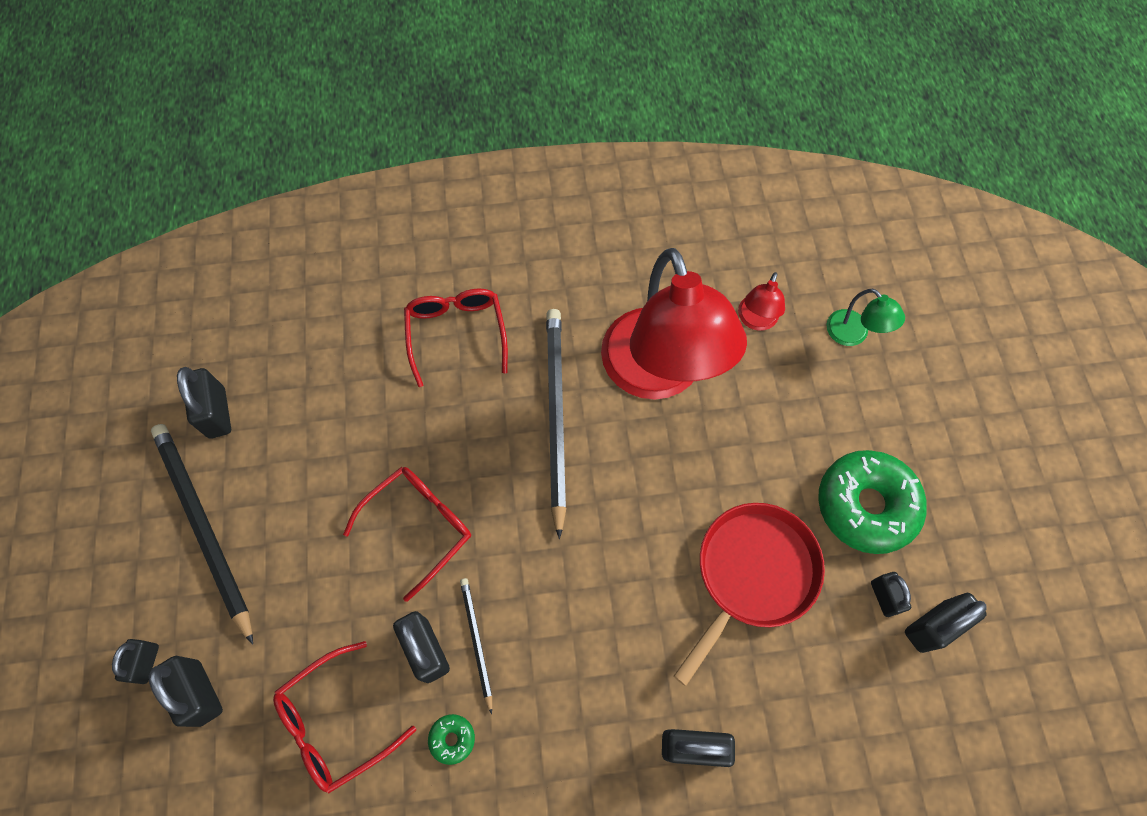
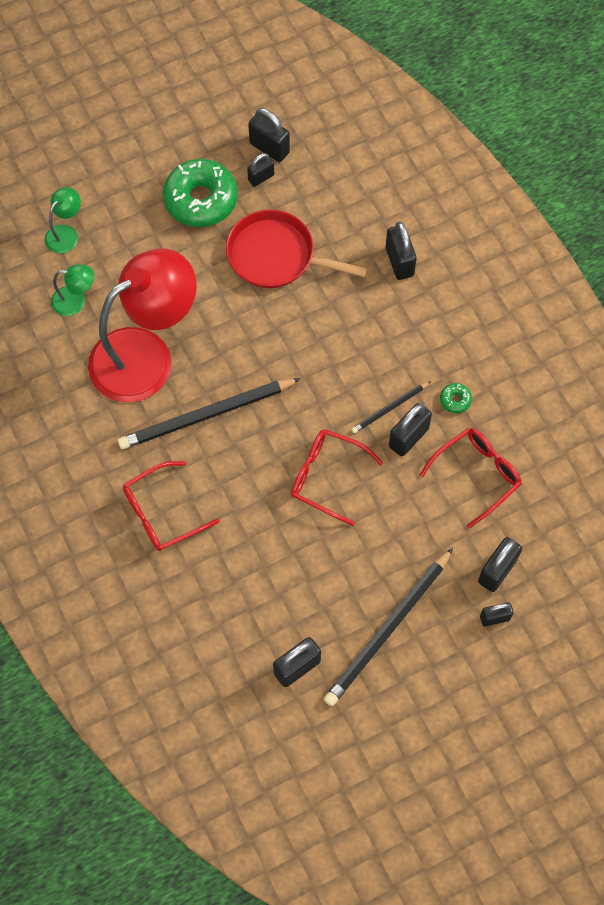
camera: 110 degrees left, 0 degrees up
(335, 723) = (477, 475): red glasses -> red glasses turned 75 degrees counterclockwise
(755, 320) = (75, 301): red lamp -> green lamp

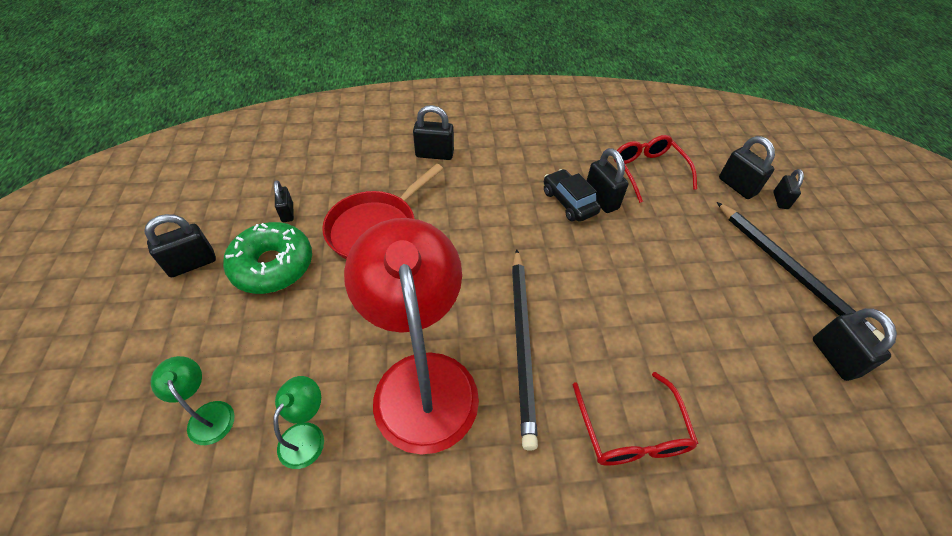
camera: 70 degrees left, 15 degrees down
(269, 148) = (263, 197): black padlock -> black padlock (192, 263)
(327, 477) = (624, 266): red glasses -> none
(389, 408) = (569, 202): black pencil -> black car
(455, 400) = (576, 162): green donut -> none

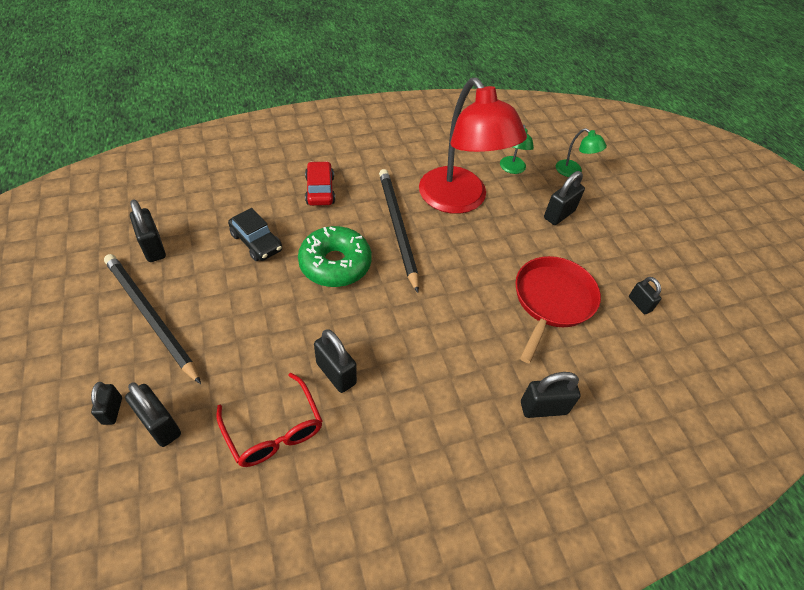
camera: 165 degrees right, 0 degrees up
(192, 263) = (671, 249): black padlock -> black padlock (559, 214)
(273, 265) = (611, 256): green donut -> green donut (335, 264)
(569, 202) = (372, 363): black car -> black car (256, 242)
(631, 431) = (320, 190): red glasses -> red car

